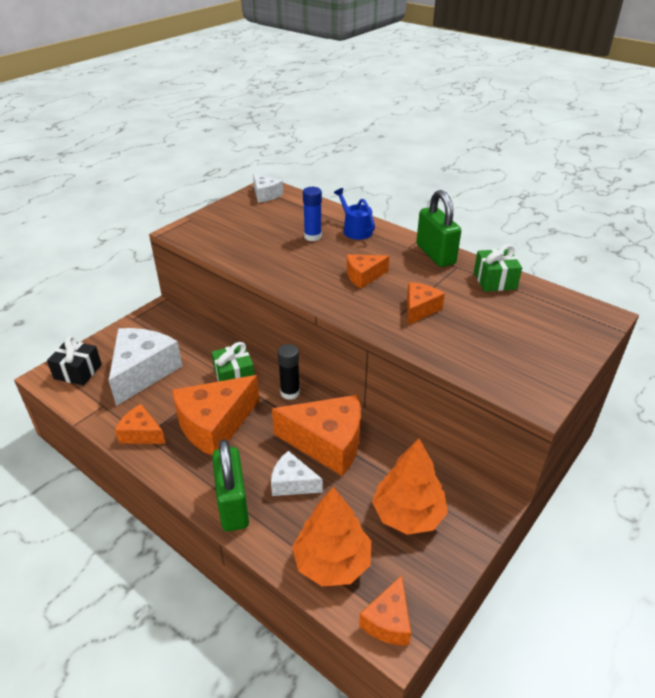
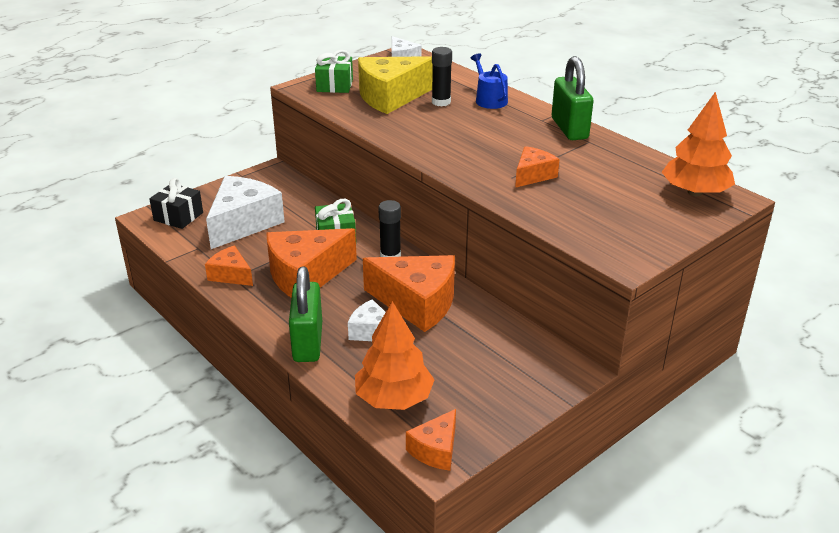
camera: 10 degrees right, 5 degrees down
(265, 235) = (391, 97): none -> yellow cheese
(312, 236) = (441, 102): blue glue stick -> black glue stick
(363, 276) = (483, 142): orange cheese -> none
(408, 514) = (482, 370): orange tree -> orange tree (694, 192)
(494, 280) = (625, 157): green gift -> green gift (334, 85)

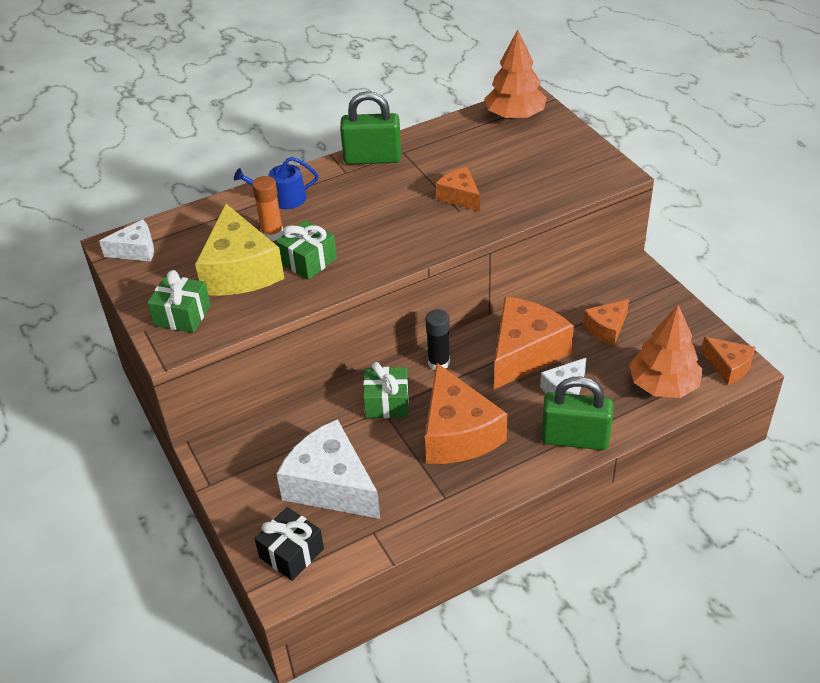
camera: 75 degrees left, 10 degrees up
(231, 275) = (441, 499): orange cheese -> orange cheese (606, 328)
(411, 120) = (308, 261): none -> green gift
(441, 102) = (272, 234): black glue stick -> orange glue stick

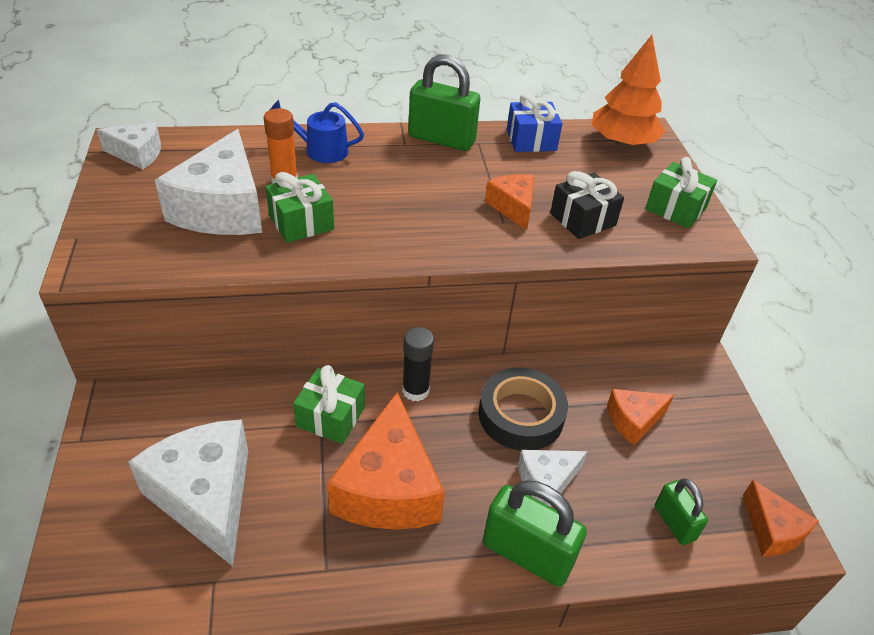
camera: 15 degrees right, 0 degrees up
(182, 315) = (126, 235): green gift -> green gift (675, 208)
(240, 270) = (223, 208): yellow cheese -> white cheese
(291, 553) = (103, 569): black gift -> black gift (582, 219)
(443, 136) = (531, 140): none -> blue gift
(525, 352) = (521, 415): orange cheese -> black tape
(663, 385) = (674, 523): orange tree -> green padlock

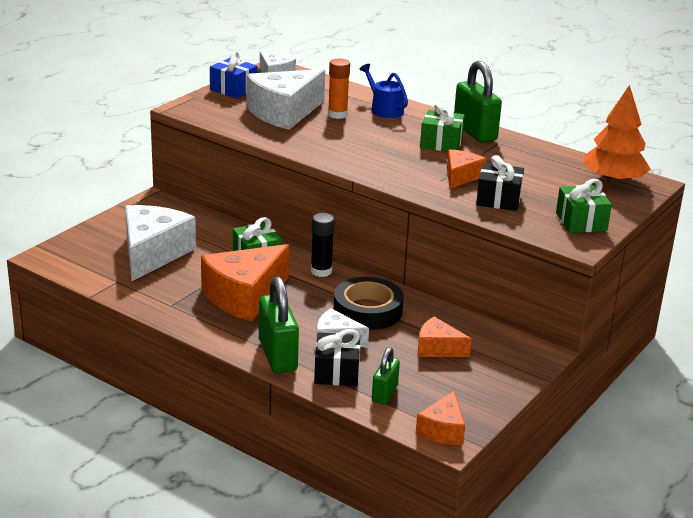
camera: 45 degrees right, 15 degrees down
(301, 222) = (317, 134): green gift -> green gift (441, 143)
(531, 140) = (541, 154): blue gift -> blue gift (233, 89)
(604, 530) = (336, 372): none -> black gift

